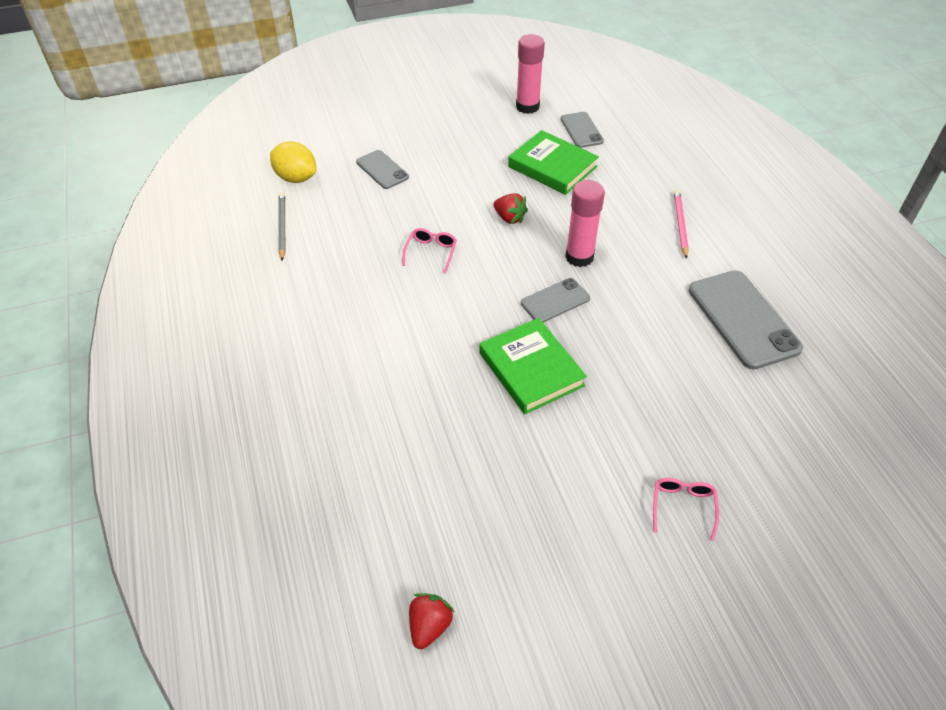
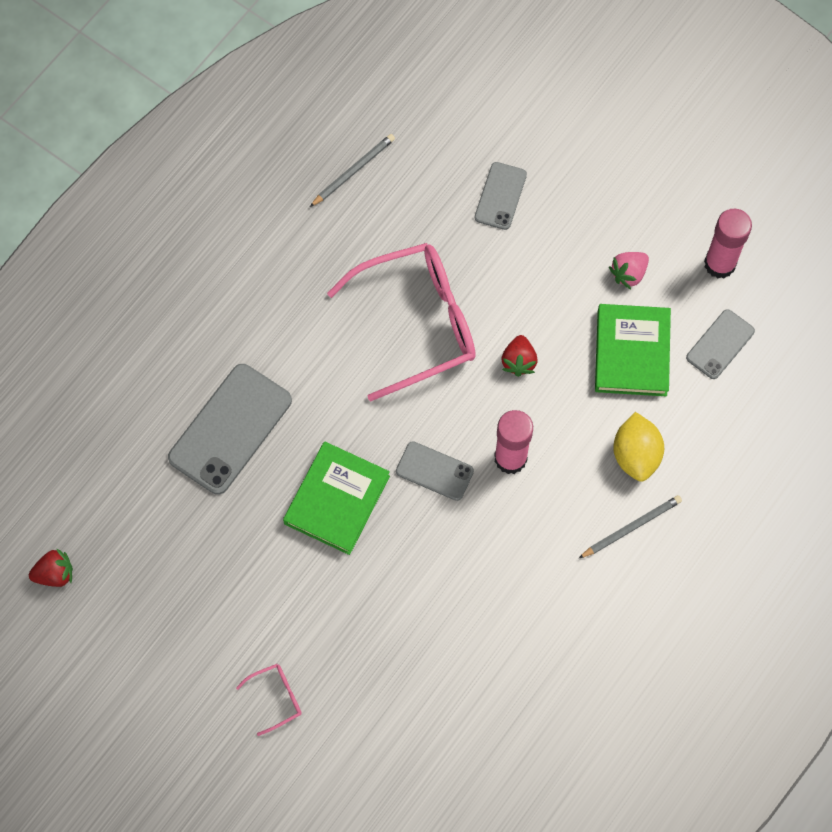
camera: 55 degrees right, 20 degrees up
(296, 178) = (428, 128): yellow lemon -> yellow lemon (636, 455)
(431, 252) = (417, 323): pink glasses -> pink glasses, size x2.46
(496, 143) = (628, 274): none -> pink strawberry
(680, 225) = (631, 527): pink pencil -> grey pencil
(743, 319) = (532, 650): grey phone -> grey phone (230, 429)

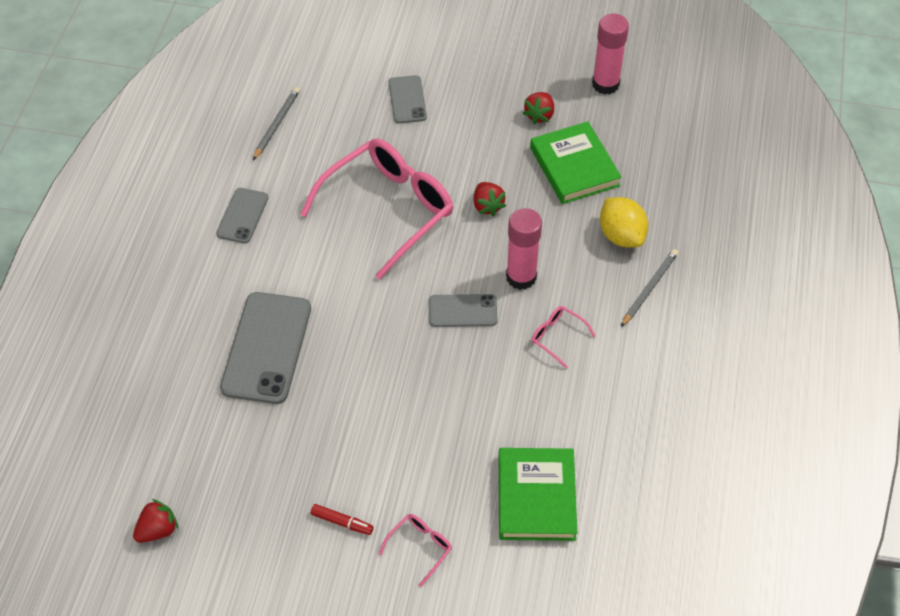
camera: 25 degrees left, 15 degrees down
(218, 641) = (342, 522): none -> red marker
(337, 500) = (390, 365): green book -> green book (536, 497)
(511, 541) = (557, 337): none -> pink glasses
(628, 274) = (539, 115): pink strawberry -> red strawberry
(720, 344) = (639, 136): grey phone -> grey phone (242, 216)

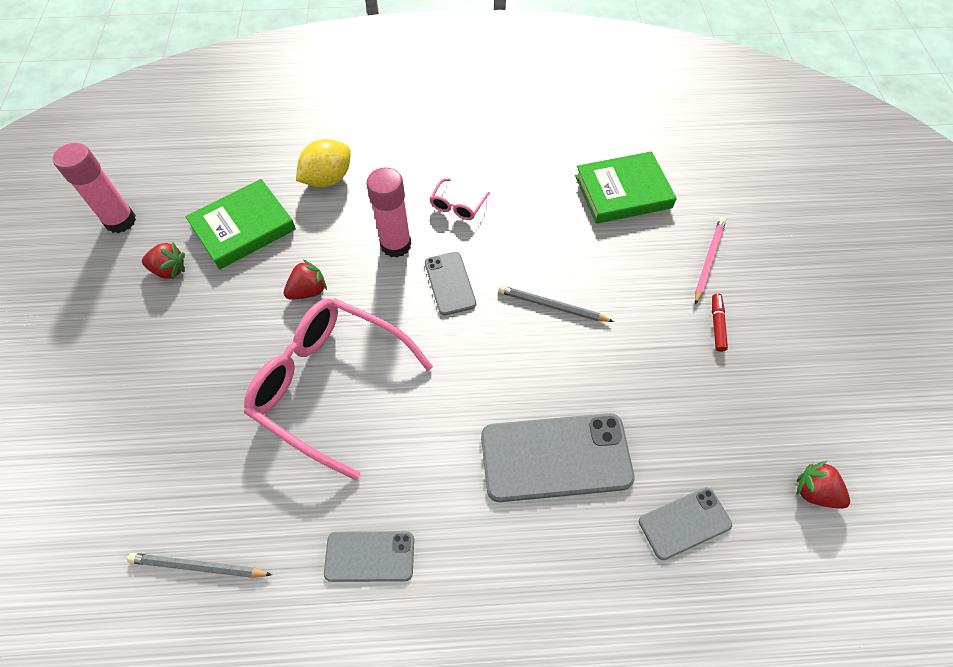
camera: 105 degrees left, 5 degrees up
(407, 100) = (147, 410): grey phone -> grey phone (684, 523)
(420, 547) = (708, 260): pink glasses -> pink pencil
(649, 288) = (385, 152): grey pencil -> grey pencil (552, 306)

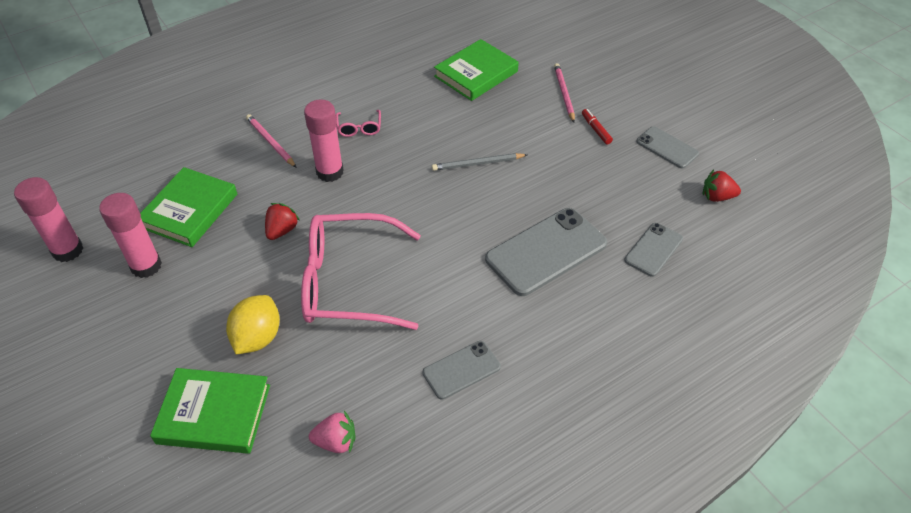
camera: 30 degrees left, 10 degrees down
(118, 466) = (214, 414): none -> green book
(169, 270) = (146, 266): red strawberry -> pink glue stick
(198, 567) = (336, 441): grey pencil -> pink strawberry
(328, 179) = (237, 150): yellow lemon -> yellow lemon (257, 337)
(363, 184) = (270, 142): none -> pink pencil
(450, 283) = (391, 180): grey phone -> grey phone (667, 148)

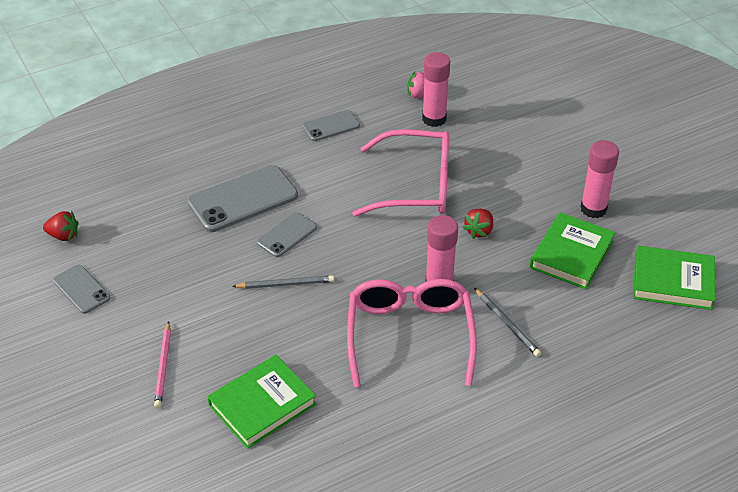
camera: 175 degrees left, 5 degrees down
(68, 250) = (670, 226): pink glue stick -> pink glue stick (434, 119)
(214, 414) = (506, 113): green book -> green book (672, 281)
(257, 337) = (485, 153): yellow lemon -> none
(270, 142) = (507, 324): pink pencil -> grey pencil
(359, 128) = (409, 335): pink glasses -> pink glasses, size x2.46
(596, 129) = (147, 316): red marker -> none
(653, 249) = (149, 195): grey phone -> grey phone (287, 235)

